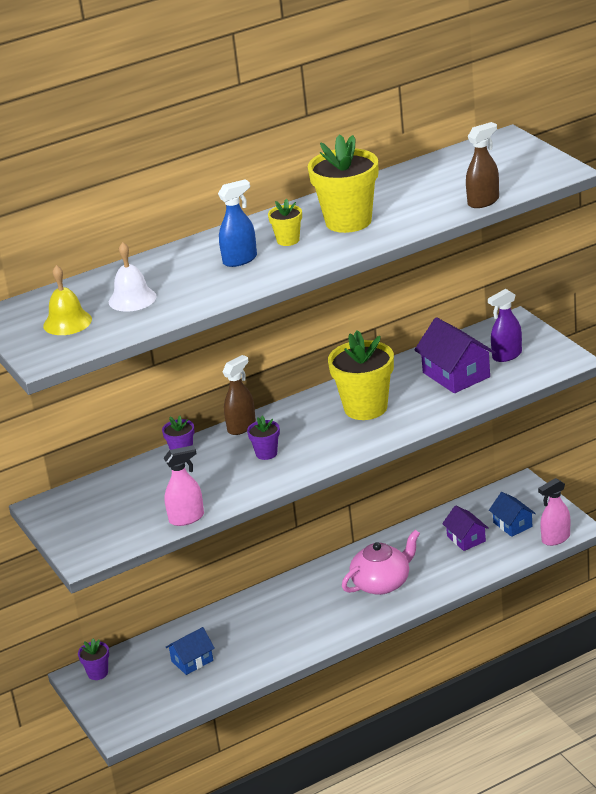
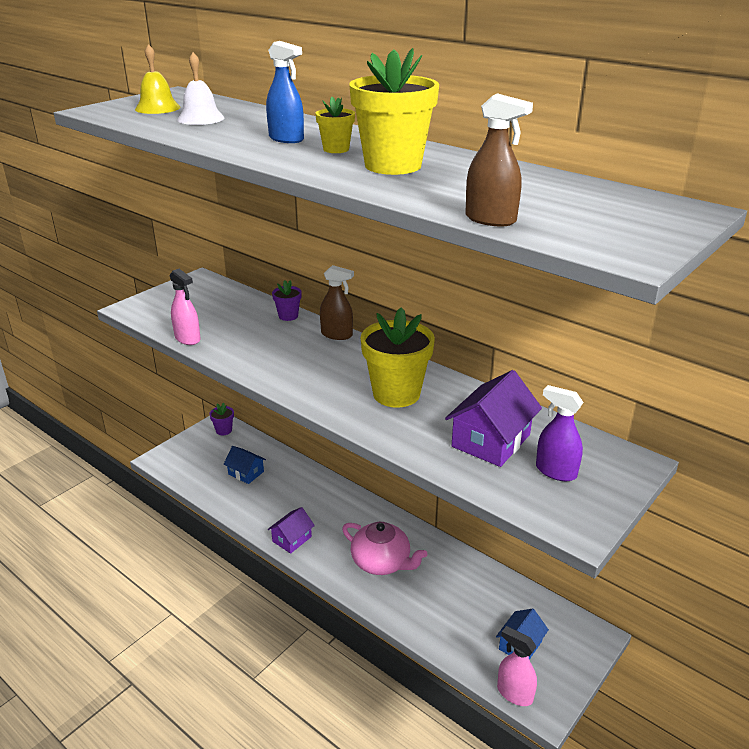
camera: 65 degrees right, 0 degrees up
(266, 453) = (297, 355): purple flower pot -> none
(466, 539) = (477, 610): purple house -> purple house (292, 539)

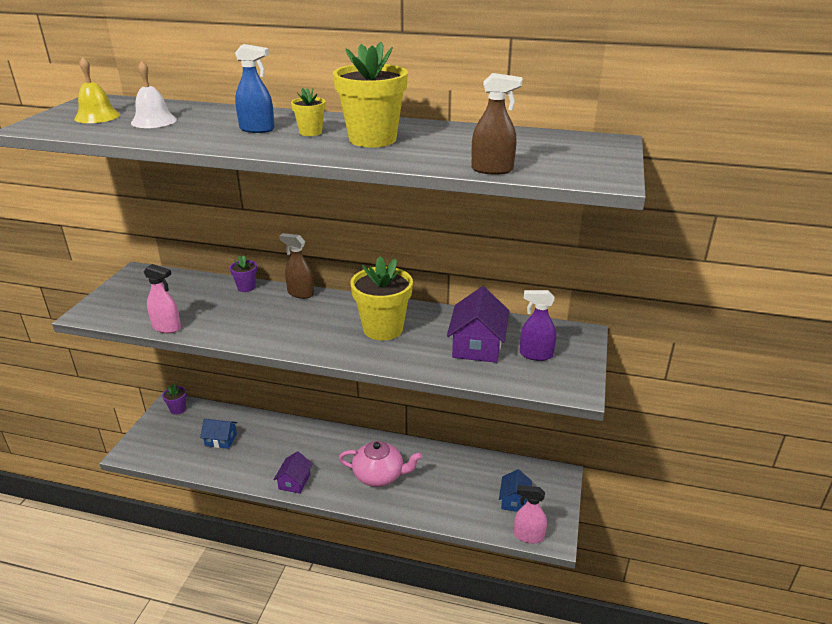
camera: 25 degrees left, 0 degrees up
(337, 335) = (300, 293): brown spray bottle -> brown spray bottle turned 150 degrees counterclockwise

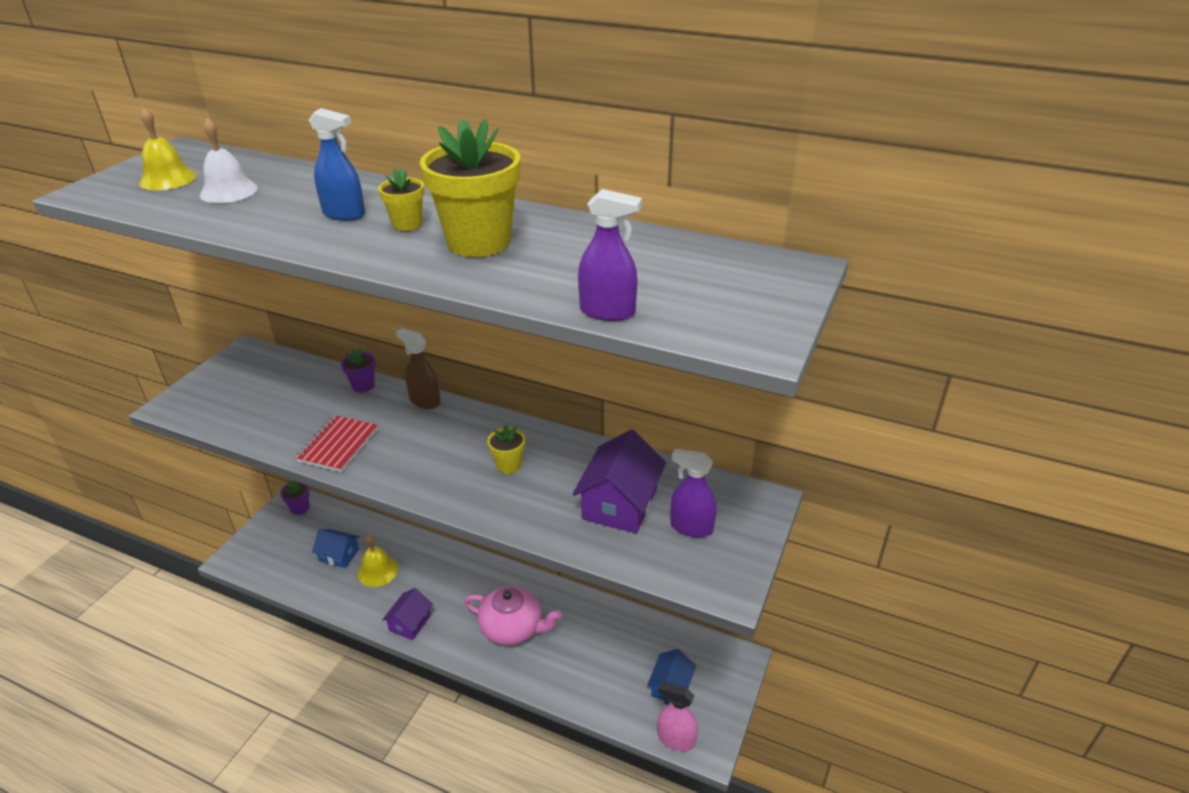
camera: 10 degrees right, 5 degrees up
(167, 327) = (253, 436): pink spray bottle -> none
(241, 328) = (338, 445): none -> red notebook
(257, 447) = (378, 571): none -> yellow bell
(383, 329) = (508, 465): yellow flower pot -> yellow flower pot, size x0.48
(492, 170) = (608, 312): brown spray bottle -> purple spray bottle

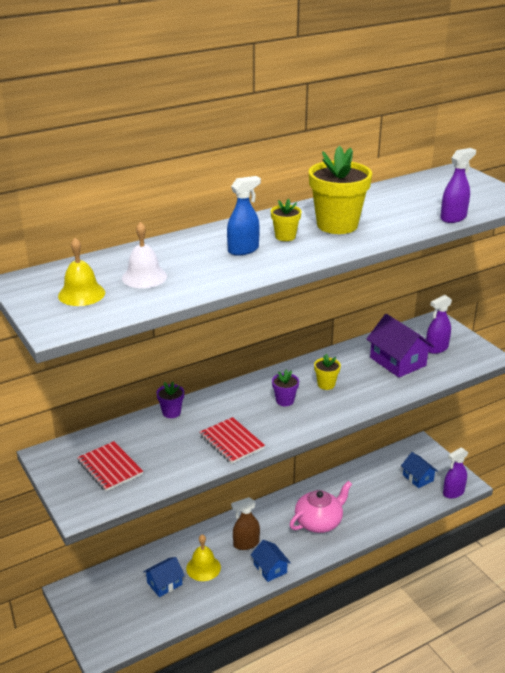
camera: 55 degrees left, 5 degrees down
(245, 392) = (110, 468): none -> red notebook
(300, 508) = (84, 589): purple flower pot -> purple flower pot (285, 401)
(410, 623) = (270, 568): purple house -> blue house
(425, 401) = (222, 393): brown spray bottle -> brown spray bottle (246, 544)
(676, 739) = (453, 492): pink spray bottle -> purple spray bottle

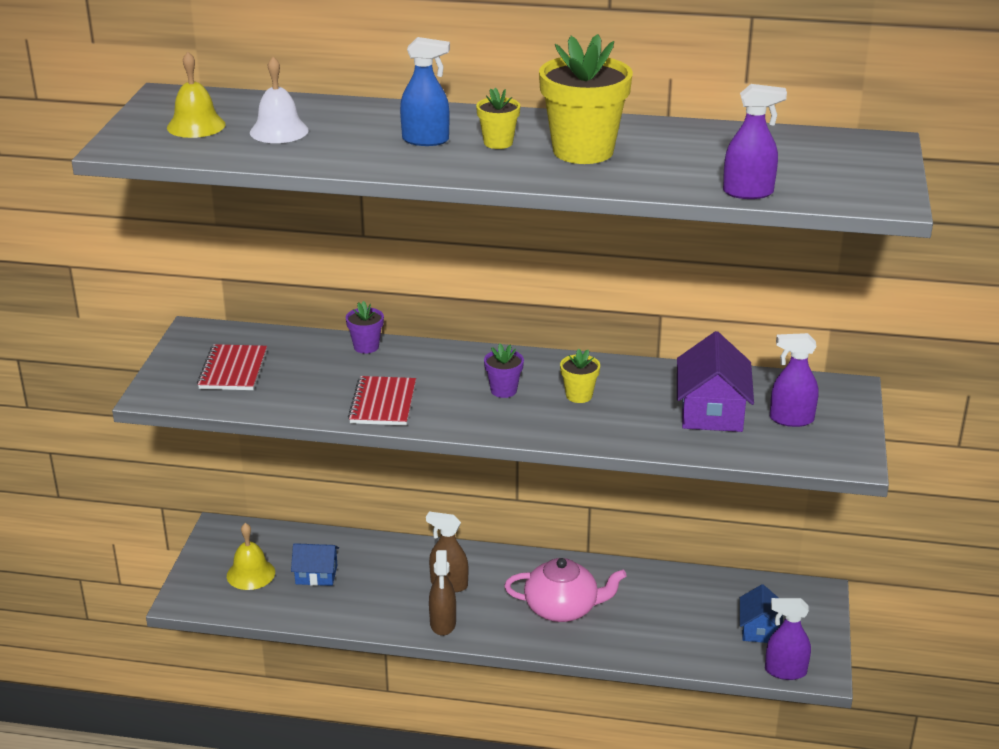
camera: 40 degrees right, 0 degrees up
(203, 567) = (374, 582): yellow bell -> yellow bell (251, 574)
(270, 568) = (443, 623): blue house -> brown spray bottle

